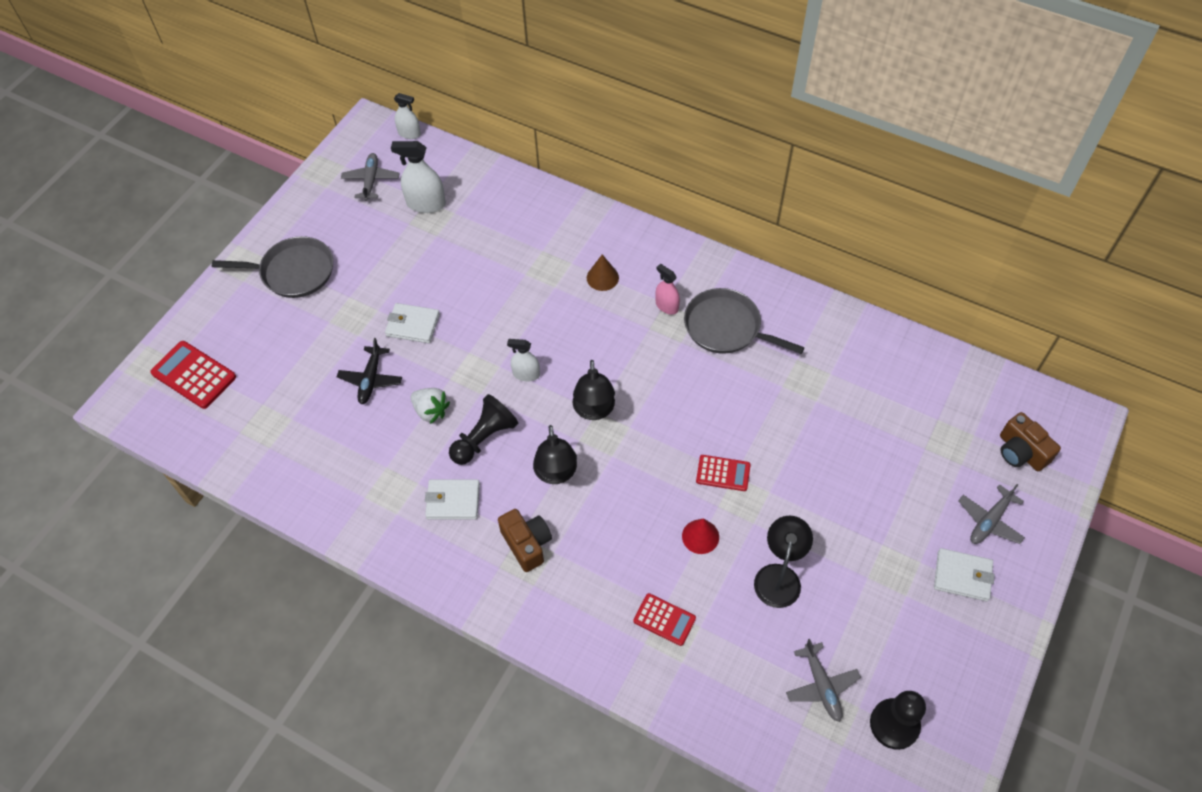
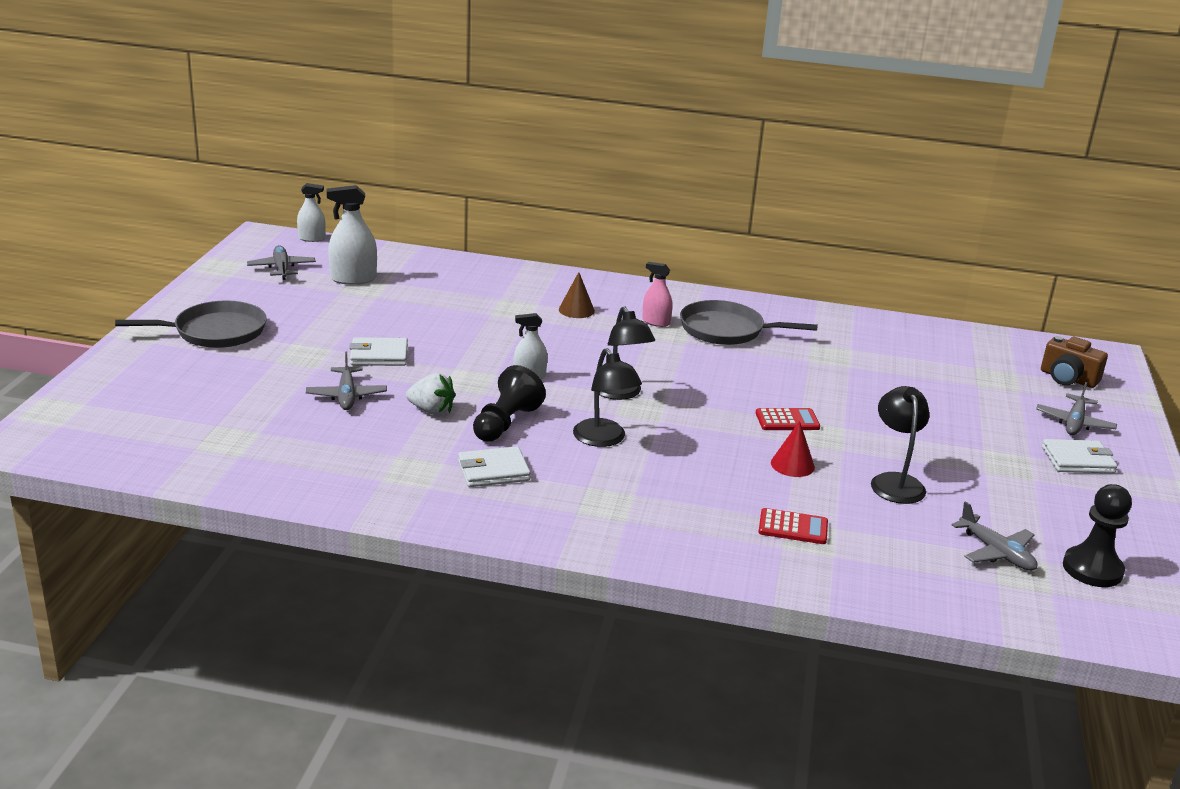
camera: 20 degrees left, 30 degrees down
(194, 375) = (115, 412): red calculator -> none
(371, 379) = (346, 396): black plane -> grey plane
(527, 544) = (600, 492): brown camera -> none

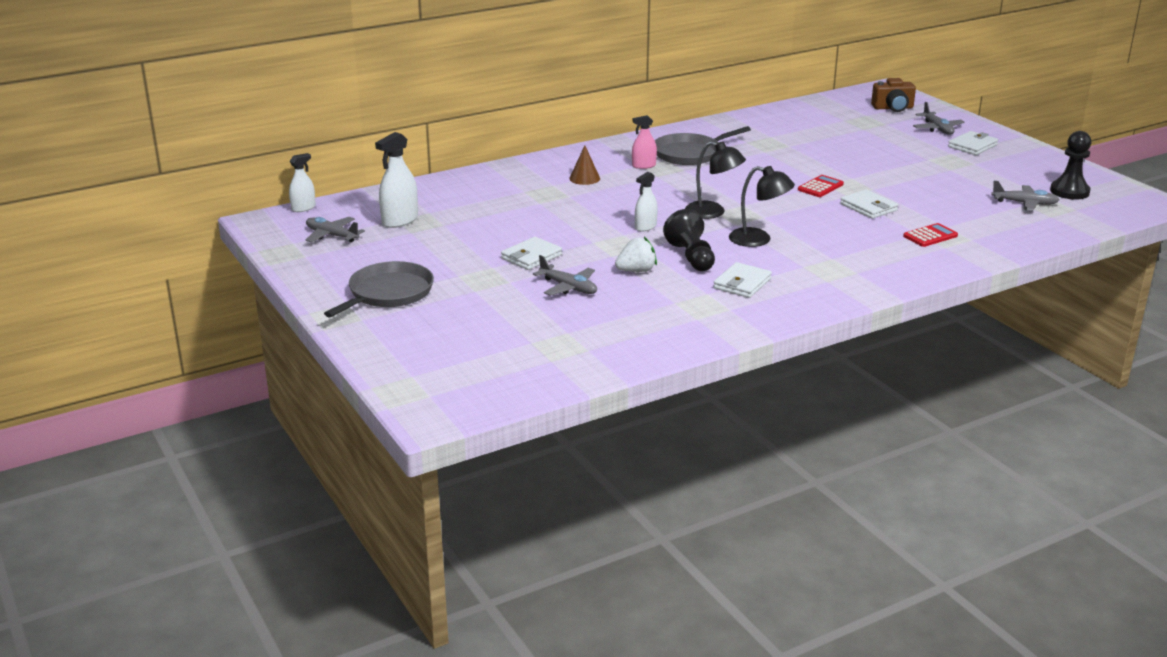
camera: 40 degrees left, 0 degrees up
(792, 465) = (868, 207): red cone -> white wallet
(895, 482) = (925, 193): black lamp -> none

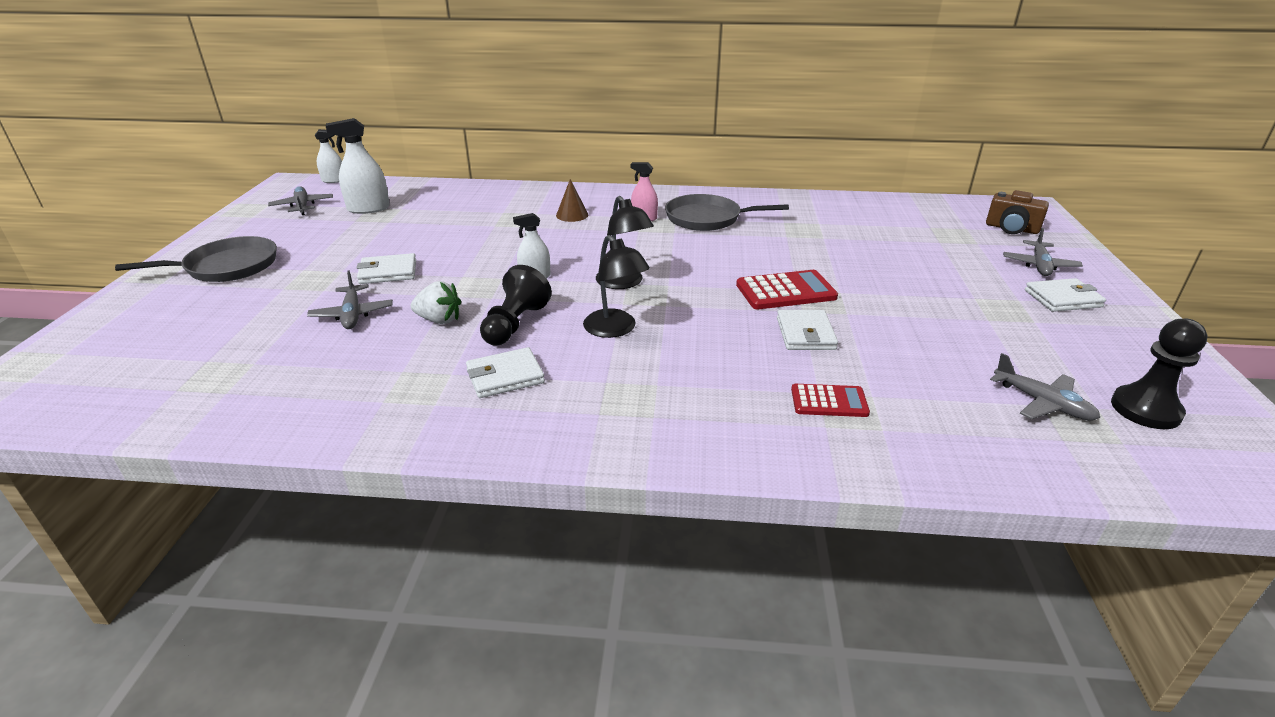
camera: 35 degrees right, 5 degrees up
(820, 187) = (785, 291): red calculator -> red calculator, size x1.57

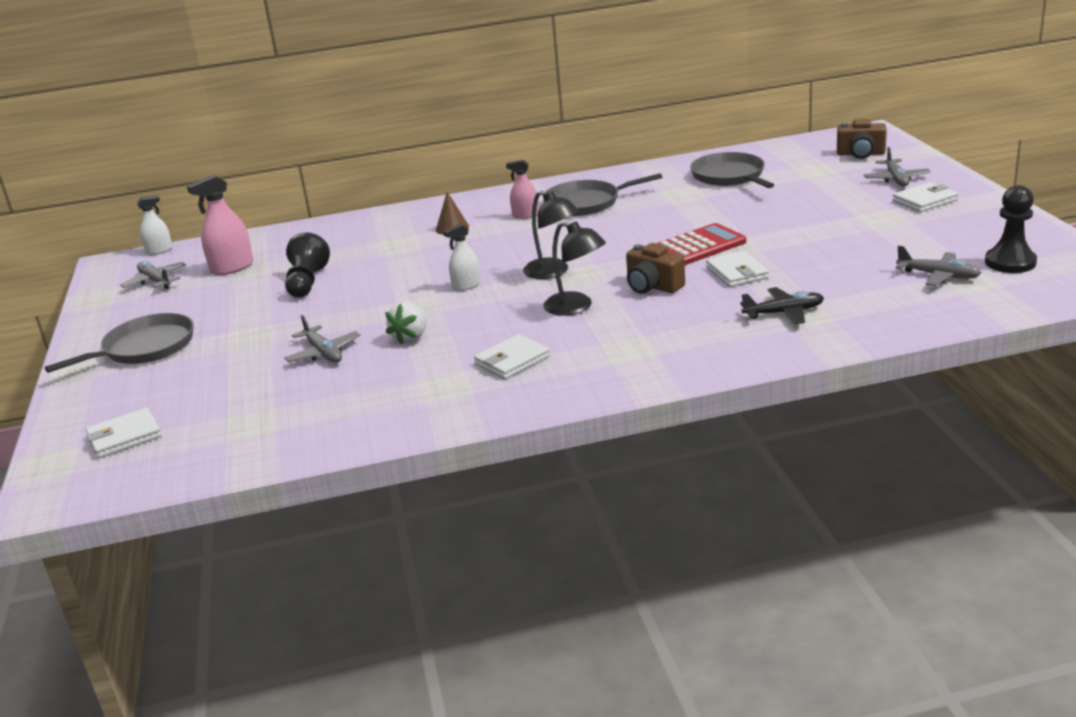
camera: 15 degrees left, 5 degrees down
(368, 208) = (232, 268): white spray bottle -> pink spray bottle
(388, 272) = (319, 314): white wallet -> white wallet (124, 437)
(439, 320) = (411, 337): white strawberry -> white strawberry turned 120 degrees clockwise
(515, 324) = (484, 324): black pawn -> black pawn (307, 282)
(707, 326) = (652, 286): none -> brown camera
(829, 401) = (784, 313): red calculator -> black plane
(861, 222) = (730, 176): none -> grey pan

